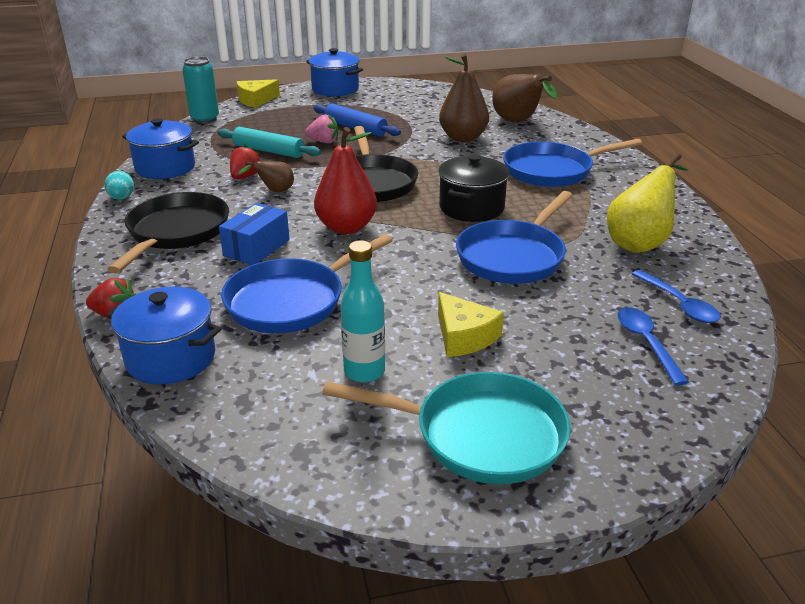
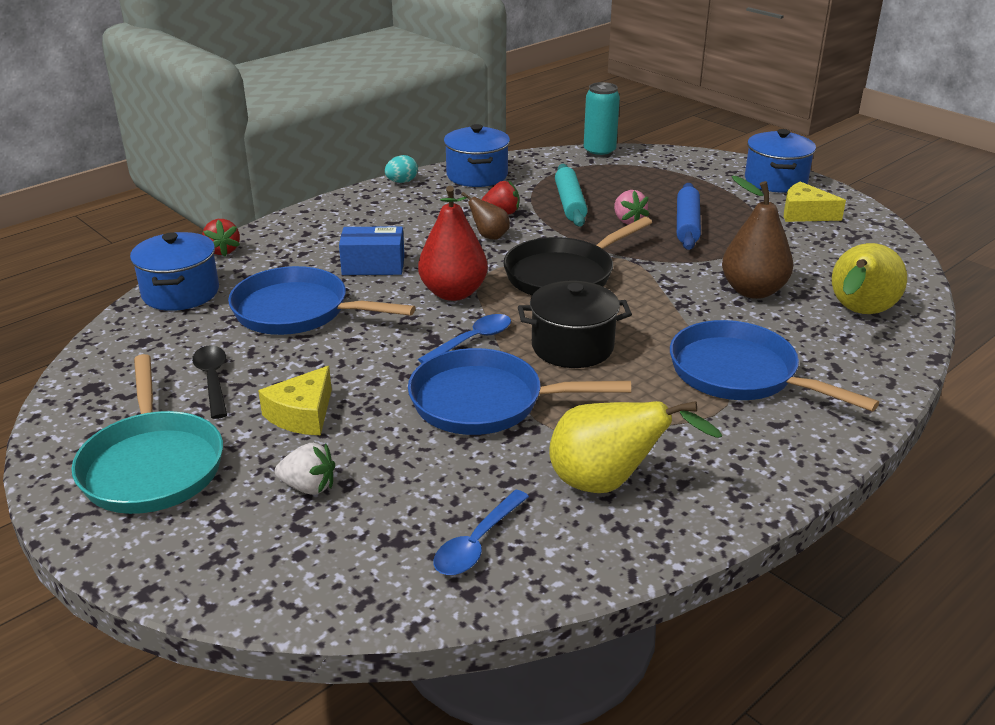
camera: 60 degrees right, 0 degrees up
(176, 233) = (366, 224): black pan -> none
(256, 100) = (680, 156): yellow cheese -> yellow cheese (805, 213)
(364, 371) = (213, 380): turquoise bottle -> black spoon
(518, 123) = (858, 313): brown pear -> yellow pear
(570, 357) = (308, 487): none -> white strawberry
(646, 343) = (370, 534): blue spoon -> blue spoon (472, 340)

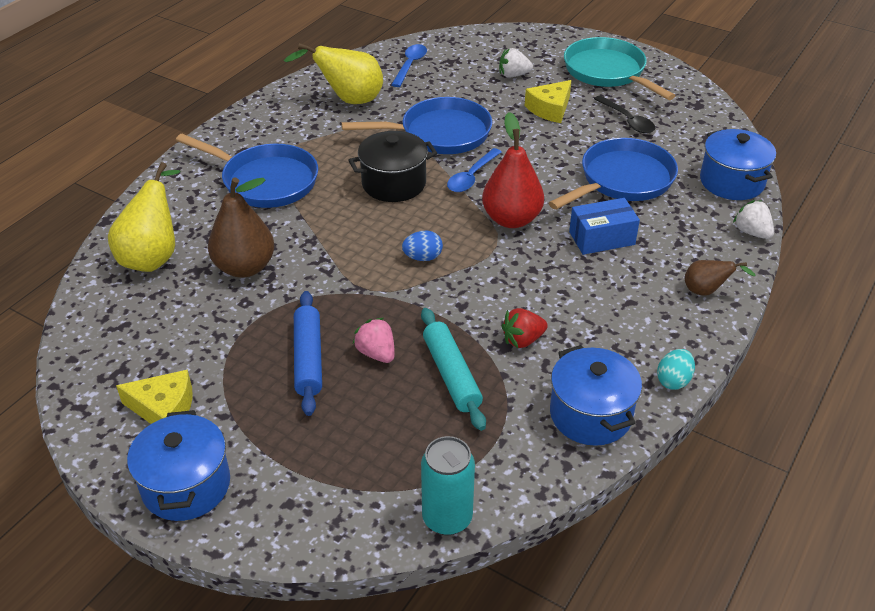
camera: 165 degrees right, 10 degrees up
(223, 250) = (752, 232): red strawberry -> white strawberry
(298, 311) = (622, 180): blue pan -> blue pan turned 45 degrees counterclockwise
(302, 414) = (550, 109): yellow cheese -> yellow cheese turned 150 degrees counterclockwise
(487, 236) = (519, 298): brown pear -> brown pear (706, 291)
(564, 274) = (423, 257): black pan -> blue egg

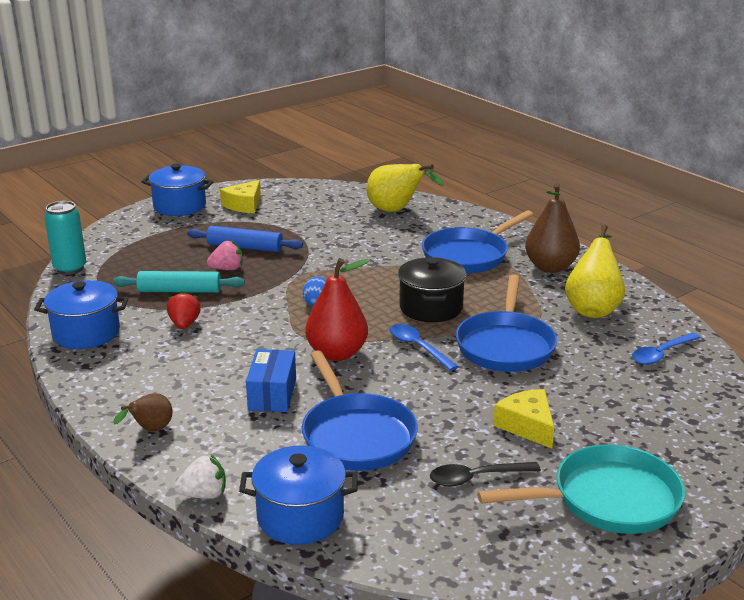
camera: 110 degrees right, 15 degrees down
(245, 267) = (359, 238): brown pear -> brown pear (550, 267)
(410, 65) = (661, 354): blue spoon -> blue spoon turned 105 degrees clockwise
(513, 75) = (620, 419): white strawberry -> none
(673, 380) = (75, 377): turquoise egg -> none

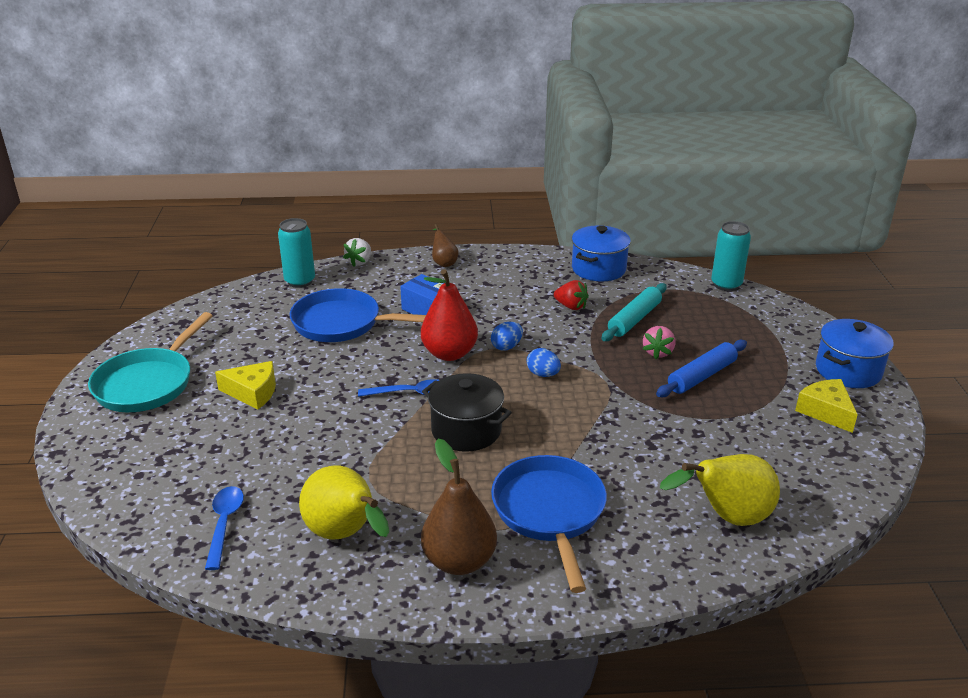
camera: 125 degrees right, 5 degrees up
(293, 331) = (506, 347): none -> blue egg
(300, 517) = (300, 281): blue pot -> turquoise can
(477, 478) = (240, 347): black spoon -> none
(505, 345) = (357, 439): blue pan -> none

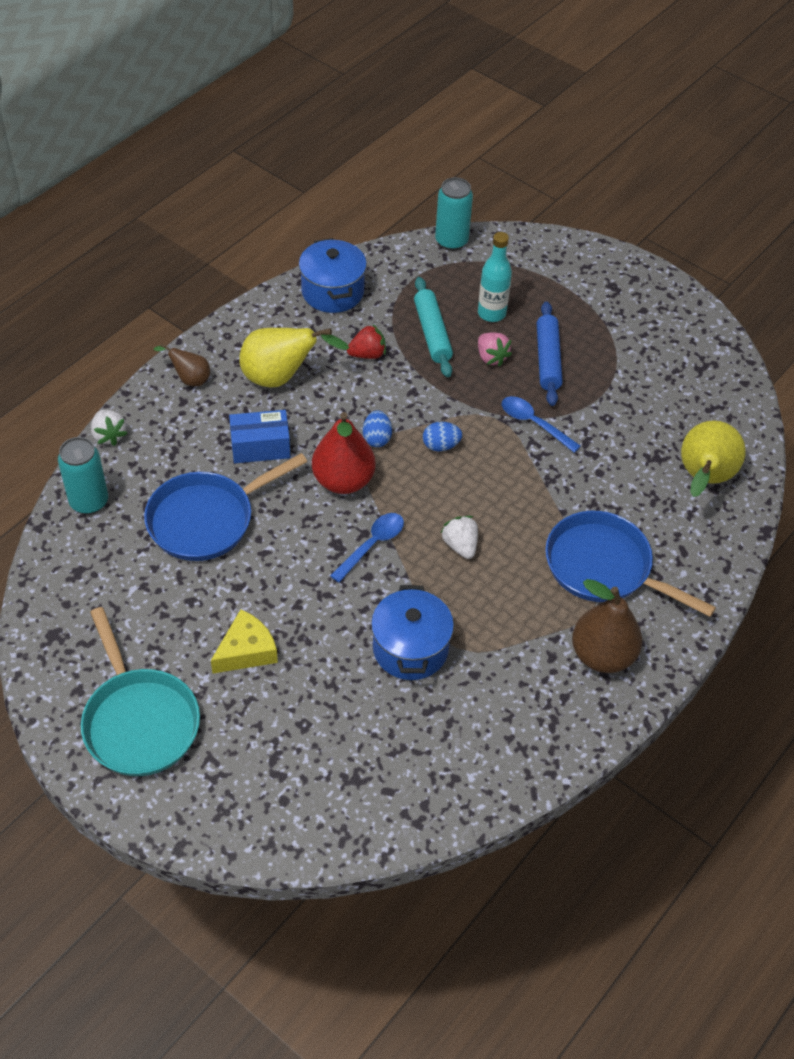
camera: 50 degrees left, 20 degrees up
(224, 524) = (416, 775): blue spoon -> blue spoon (534, 423)
(345, 535) = (507, 704): yellow pear -> yellow pear (281, 378)
(466, 430) = (460, 545): black pot -> white strawberry
(697, 332) = (491, 313): none -> turquoise bottle
(826, 411) = (657, 333): yellow cheese -> none
(848, 371) = (629, 280): blue pot -> blue pot (410, 649)

